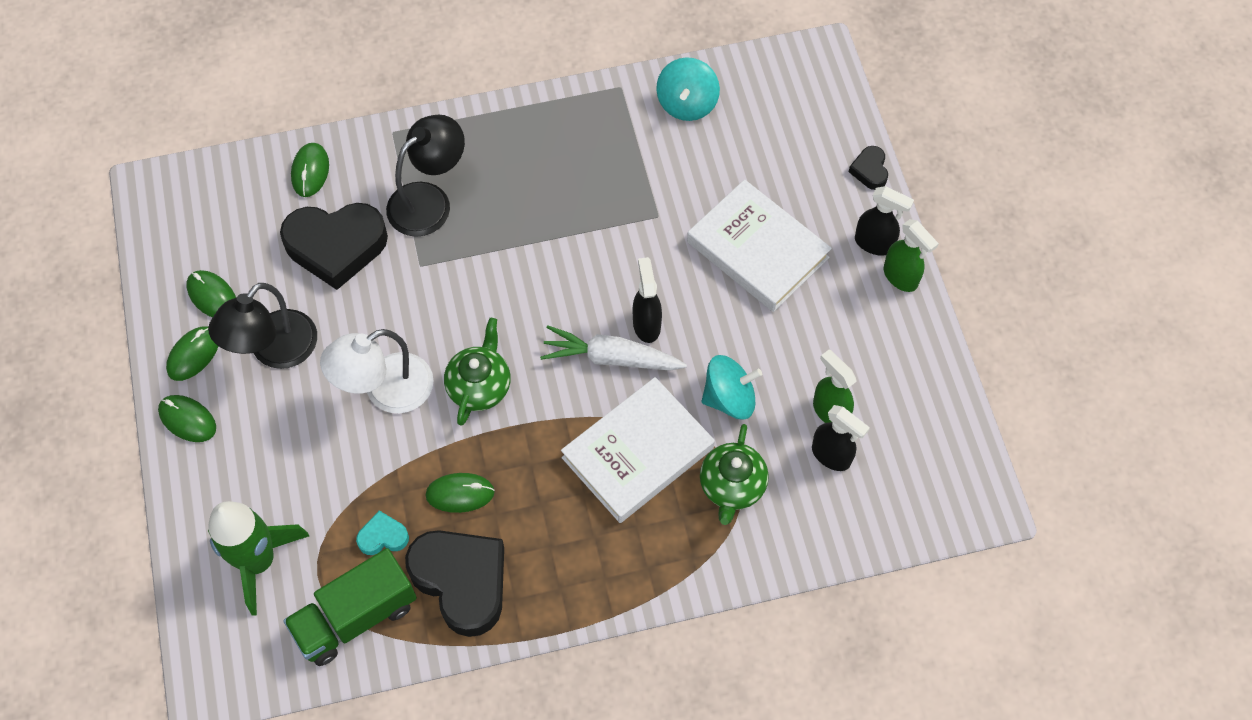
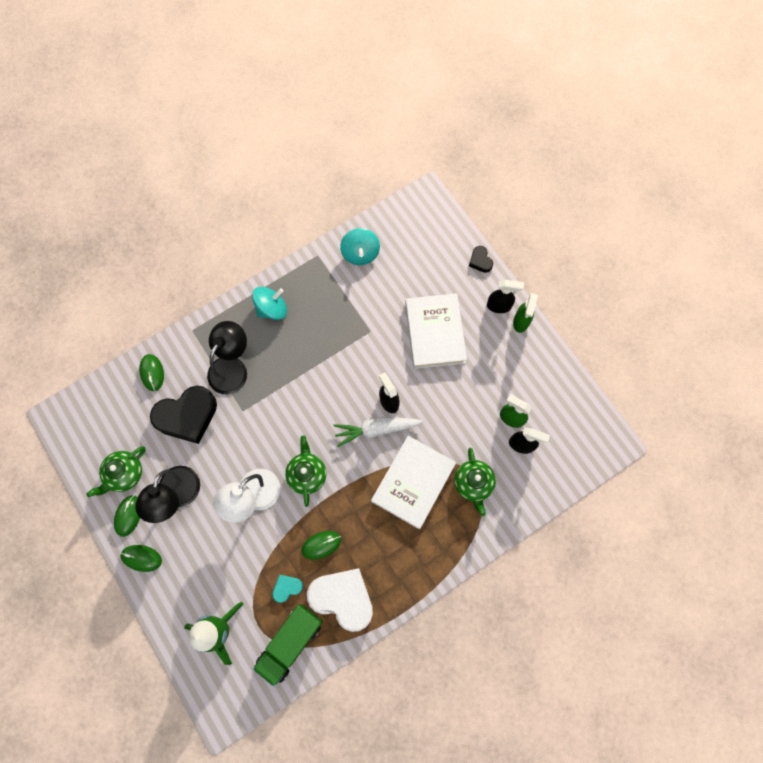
camera: 20 degrees left, 10 degrees up
(212, 296) = (124, 474): green mouse -> green teapot
(461, 581) = (343, 598): black heart -> white heart
(729, 398) = (452, 430): turquoise spinning top -> turquoise spinning top (272, 309)
(757, 250) = (434, 333): white book -> white book turned 60 degrees clockwise
(900, 277) = (521, 322): green spray bottle -> green spray bottle turned 75 degrees clockwise

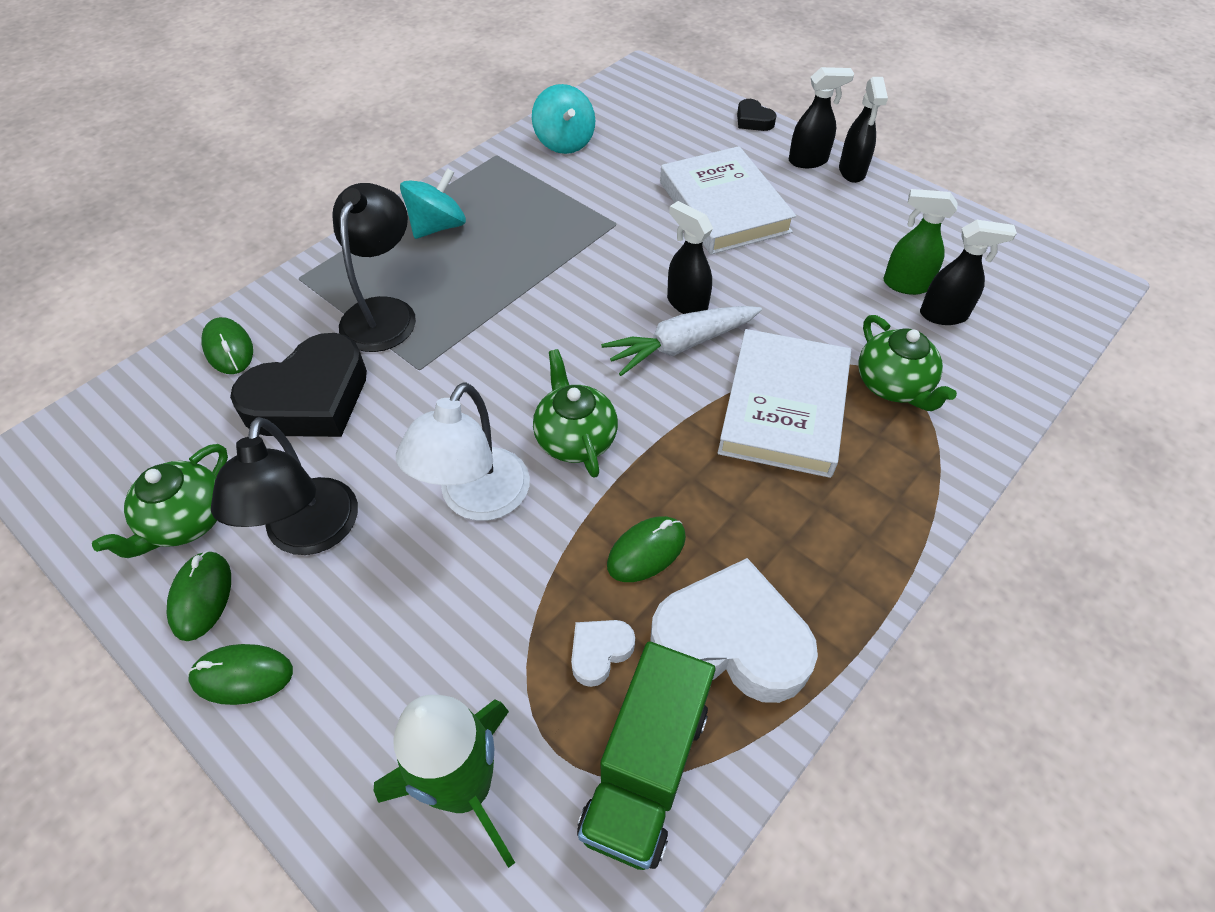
camera: 15 degrees left, 20 degrees down
(287, 588) = (599, 652): turquoise heart -> white heart
(521, 322) = (852, 172): green spray bottle -> black spray bottle

